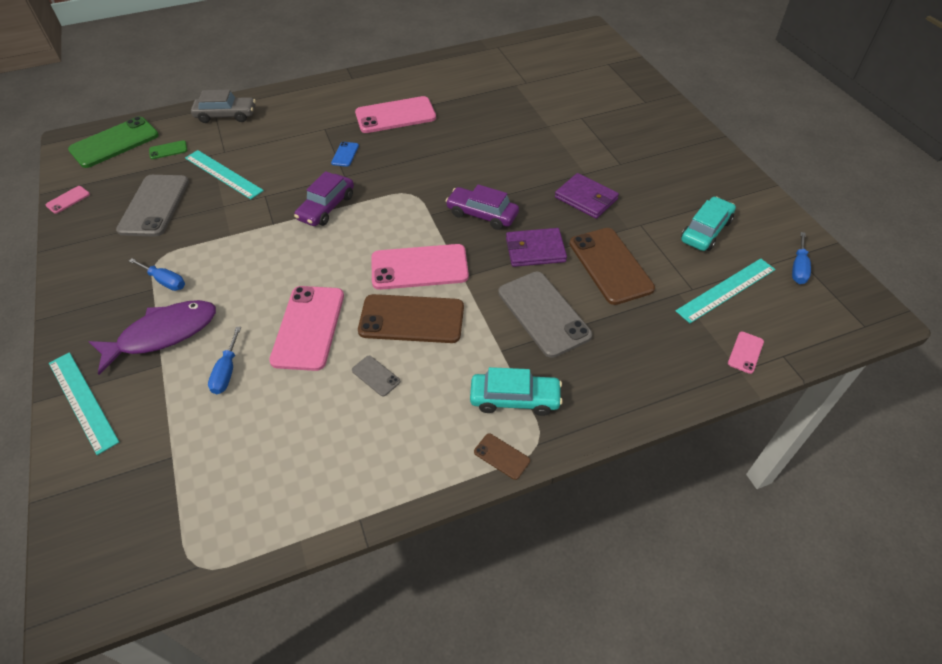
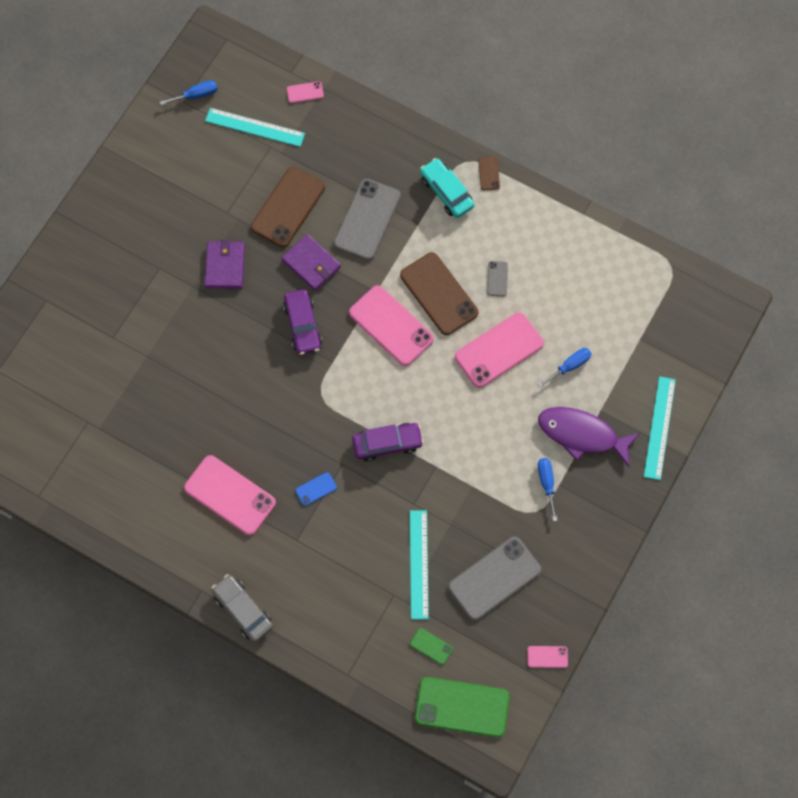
camera: 130 degrees left, 20 degrees up
(226, 115) = (348, 648): grey car -> grey car (243, 610)
(706, 231) = (200, 167): turquoise car -> none

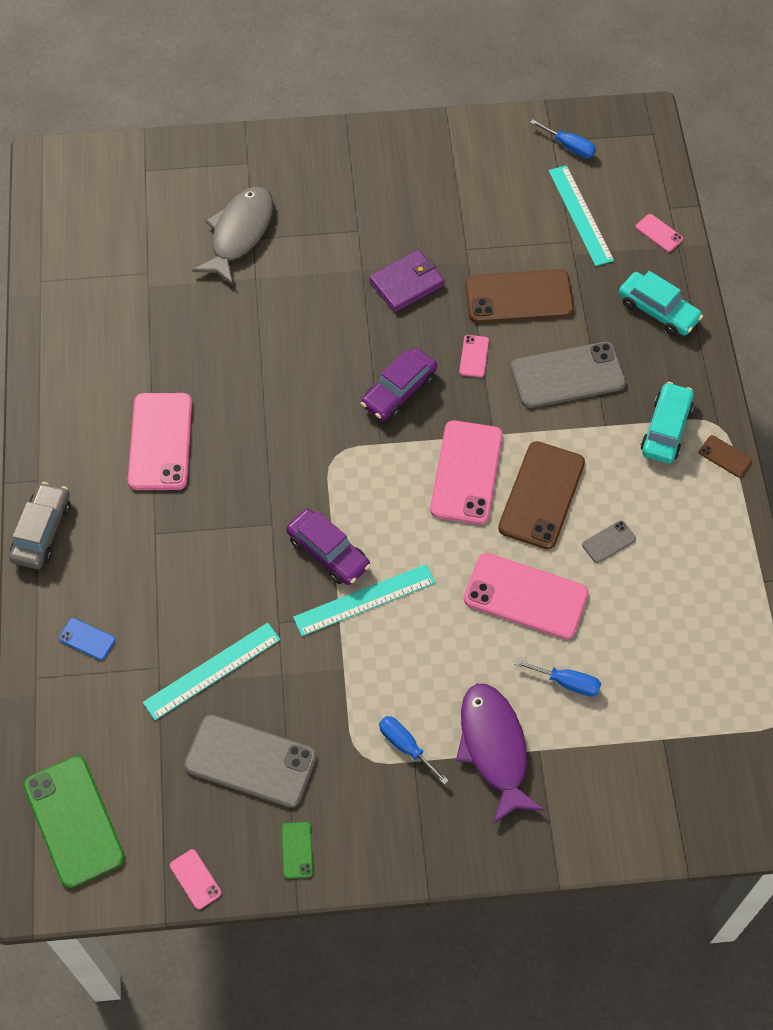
camera: 55 degrees right, 10 degrees down
(102, 343) = (239, 234): none -> grey fish
(311, 264) = (474, 356): purple wallet -> pink phone
(316, 489) = (225, 516): blue phone -> blue phone (87, 639)
(361, 135) = (658, 311): none -> turquoise car
(431, 646) = (125, 743): green phone -> green phone (297, 850)
(489, 173) = (725, 456): brown phone -> brown phone turned 75 degrees clockwise
(546, 483) = (405, 746): blue screwdriver -> blue screwdriver turned 90 degrees counterclockwise
(659, 427) = (571, 831): turquoise ruler -> turquoise ruler (364, 600)

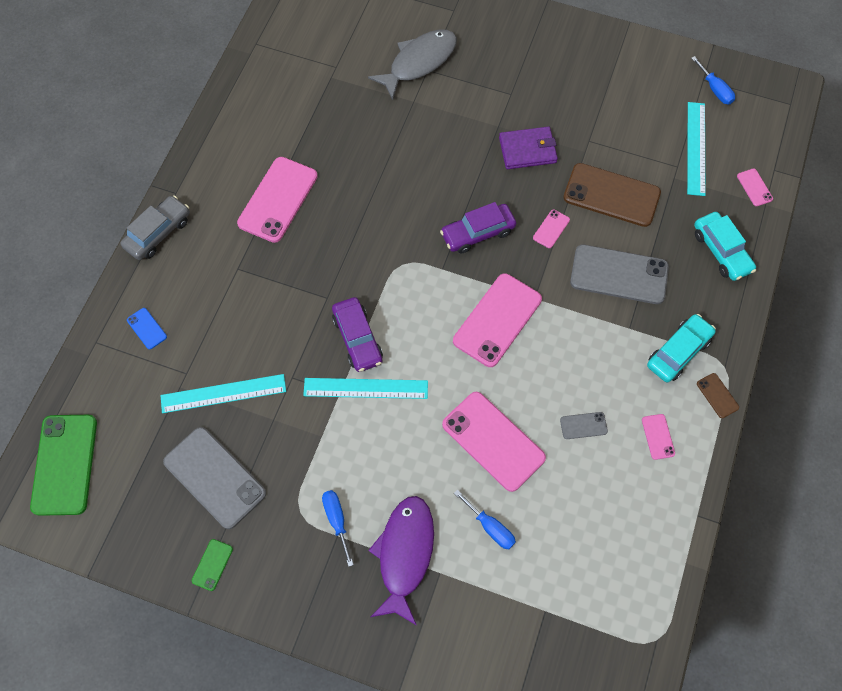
camera: 25 degrees right, 5 degrees up
(195, 879) = (126, 551): pink phone -> pink phone (658, 436)
(541, 495) = (548, 364): brown phone -> none

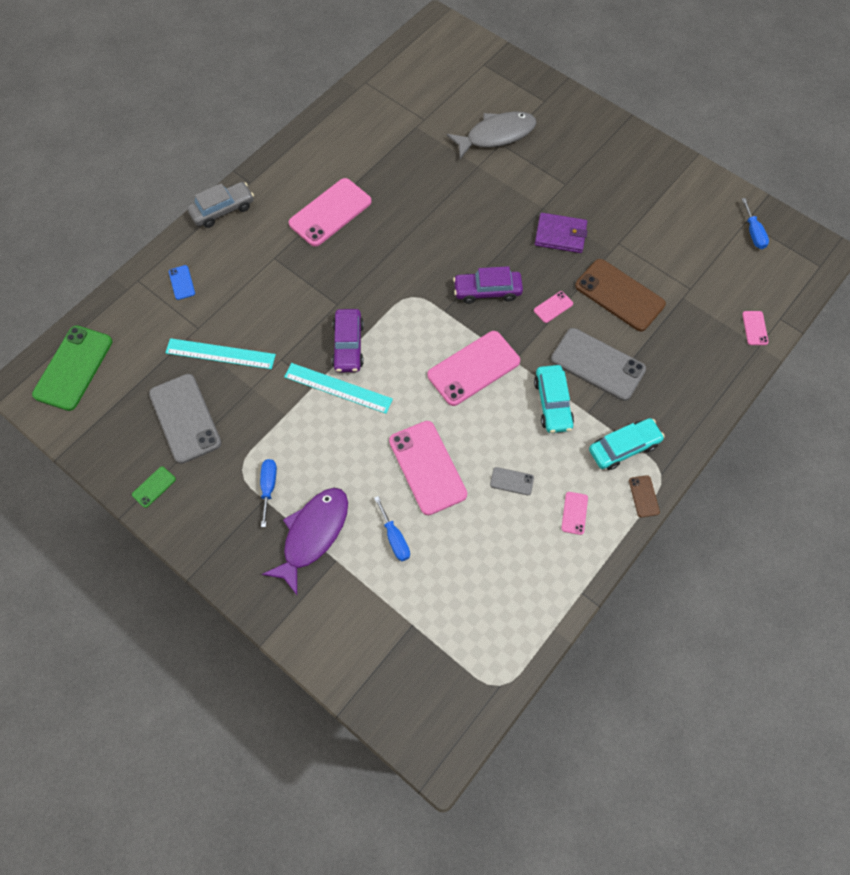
camera: 20 degrees right, 0 degrees up
(696, 148) = (714, 278): turquoise ruler -> none
(721, 251) = (700, 373): turquoise car -> turquoise car (552, 403)

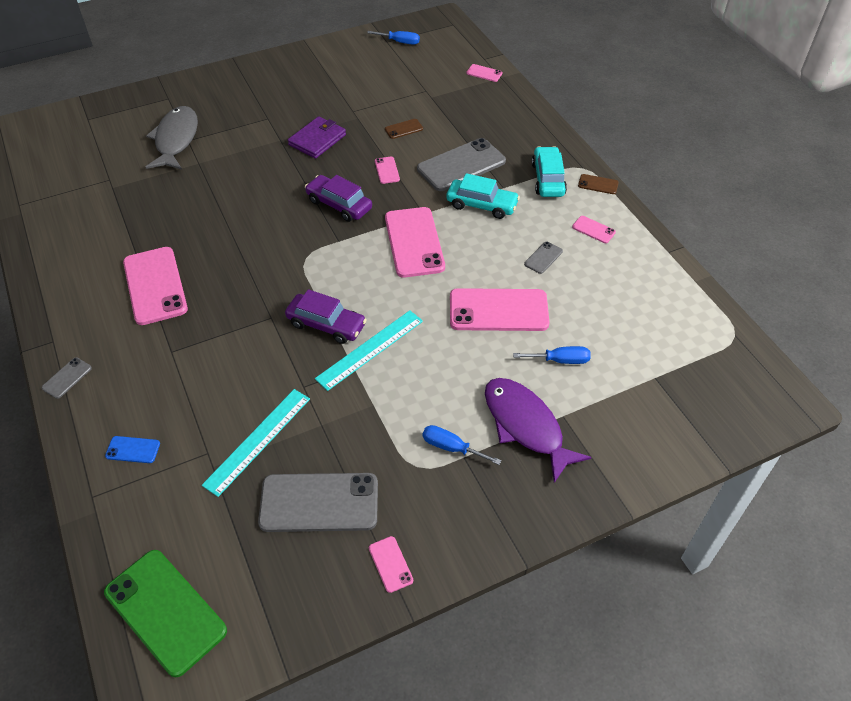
camera: 65 degrees left, 15 degrees down
(154, 487) = (390, 564): green phone -> pink phone
(223, 210) = (67, 378): grey car -> grey phone
(487, 291) = (339, 205): purple car -> purple car turned 105 degrees clockwise
(619, 295) = (404, 129): brown phone -> brown phone, size x0.45

